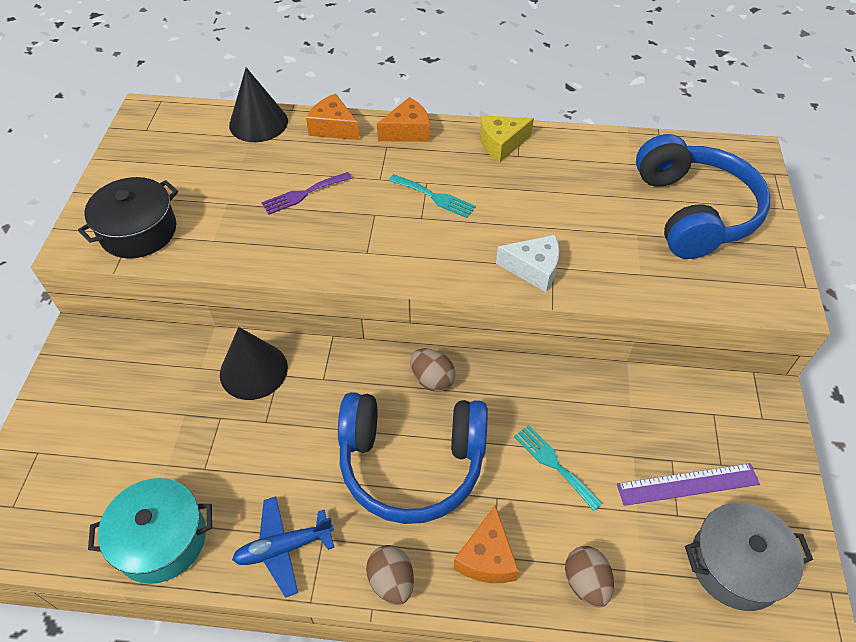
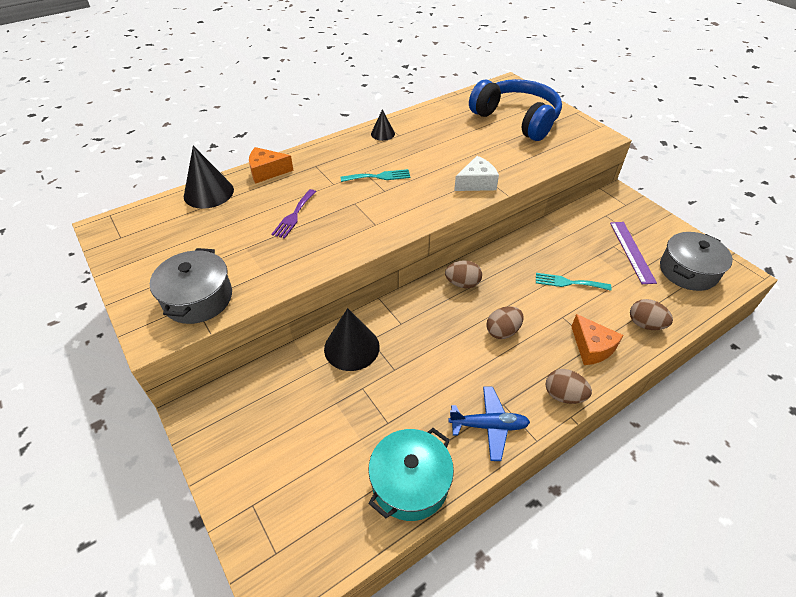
camera: 40 degrees left, 5 degrees down
(138, 231) = (198, 298): black pot -> grey pot
(284, 548) = (488, 426): blue plane -> blue plane turned 120 degrees counterclockwise
(407, 131) = (319, 152): orange cheese -> none
(411, 463) = (502, 331): blue headphones -> brown egg
(501, 144) = (382, 134): yellow cheese -> black cone
(687, 484) = (631, 251): purple ruler -> purple ruler turned 45 degrees counterclockwise

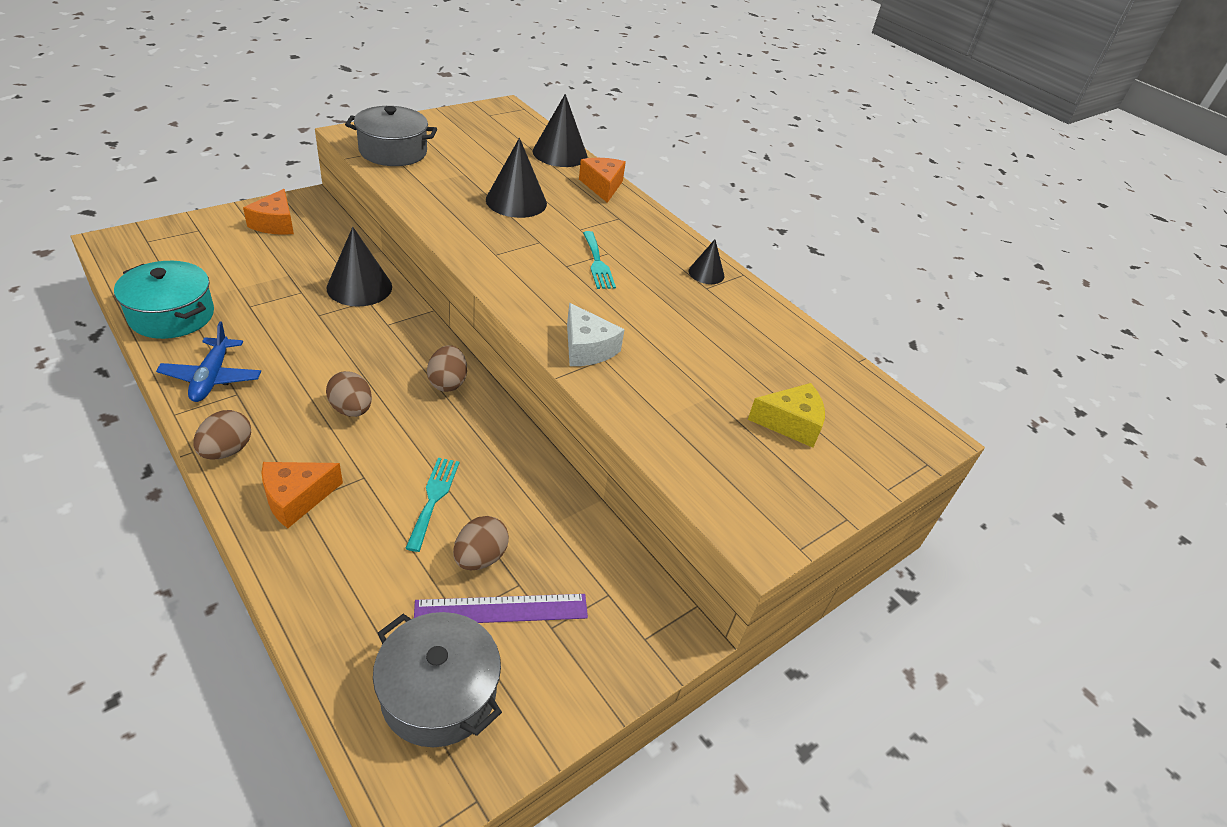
camera: 80 degrees right, 5 degrees down
(242, 433) = (275, 223): none -> orange cheese
(294, 215) = (516, 201): purple fork -> black cone
(517, 119) = (790, 423): blue headphones -> yellow cheese
(645, 324) = (323, 579): brown egg -> brown egg (480, 557)

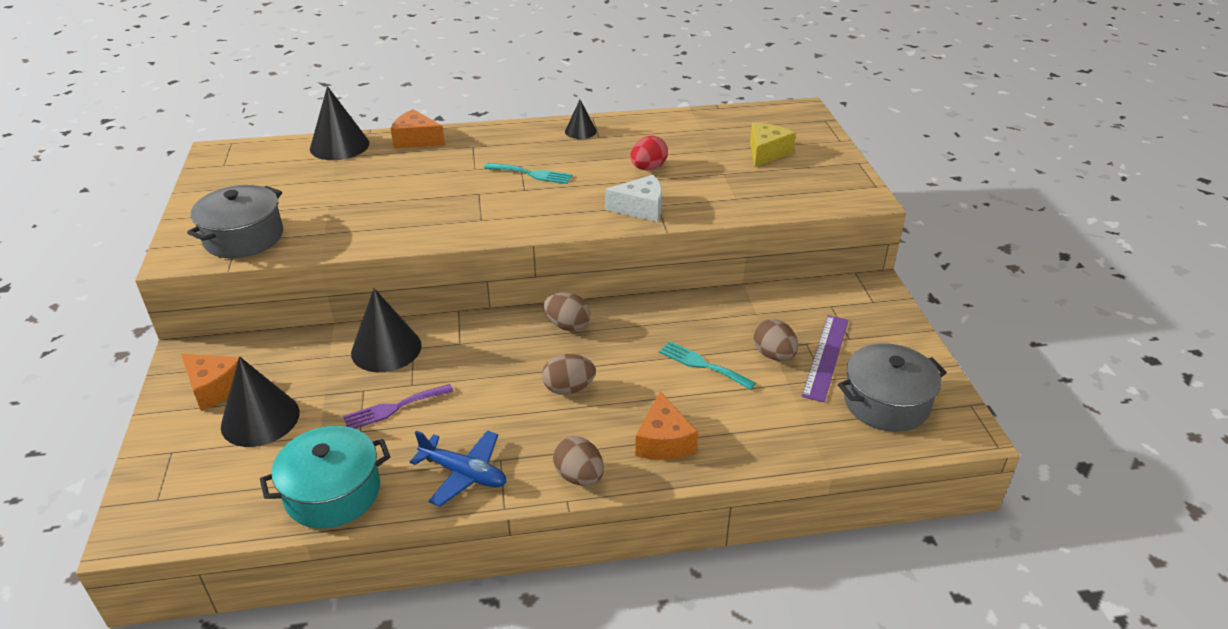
camera: 55 degrees left, 5 degrees down
(284, 314) = (394, 408): none -> purple fork
(516, 201) = (403, 189): black cone -> black cone (260, 419)
(672, 336) = (648, 168): none -> red egg

